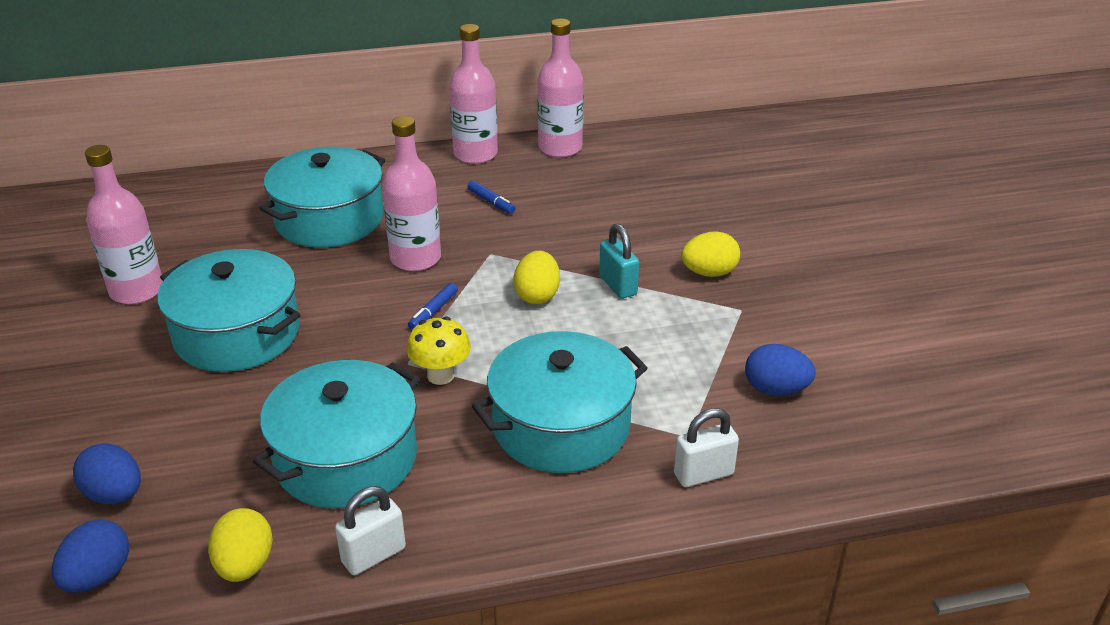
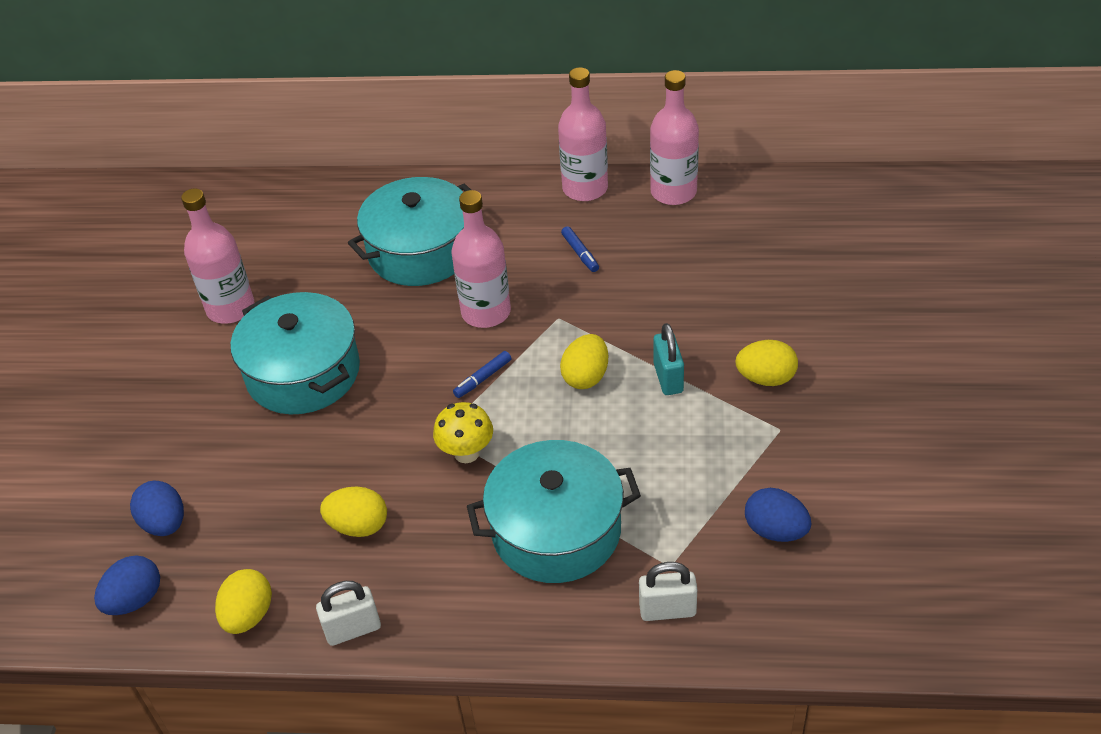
camera: 20 degrees right, 10 degrees up
(346, 458) = (358, 526): turquoise pot -> yellow egg

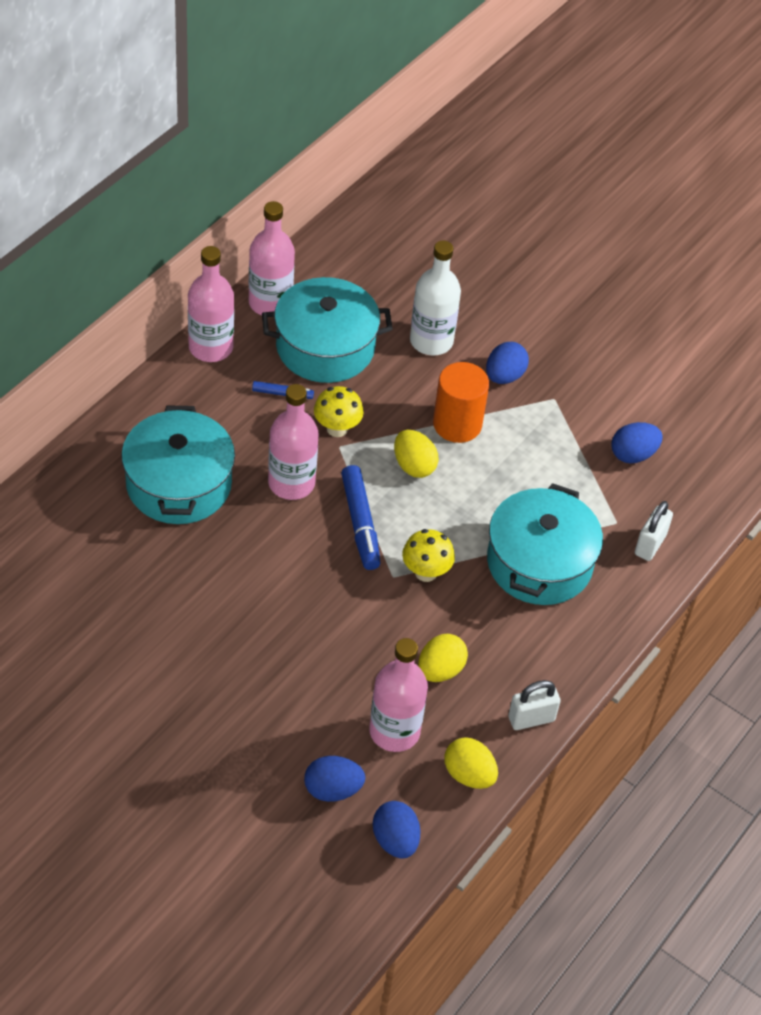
camera: 65 degrees left, 5 degrees up
(230, 308) = (121, 639): pink bottle -> pink bottle (394, 731)
(303, 372) = (248, 627): turquoise pot -> turquoise pot (325, 347)
(353, 629) = (531, 719): white padlock -> white padlock turned 60 degrees clockwise
(483, 378) = (360, 523): blue marker -> blue marker, size x1.86
(577, 305) = (337, 429): none -> yellow mushroom
(668, 378) = (457, 424): turquoise padlock -> orange cylinder
(749, 307) = (431, 341): none -> white bottle
(766, 378) = (504, 376): yellow egg -> blue egg

